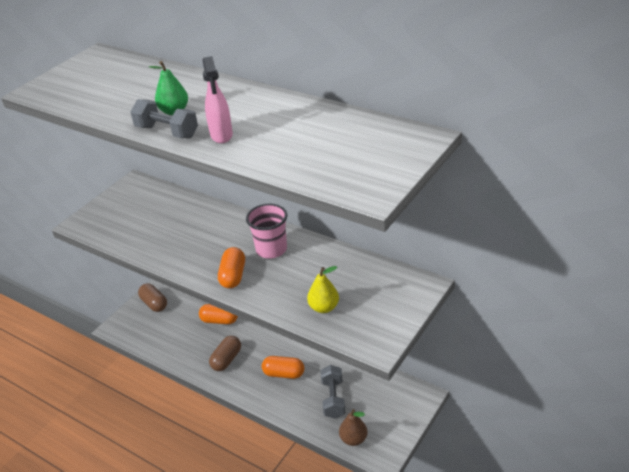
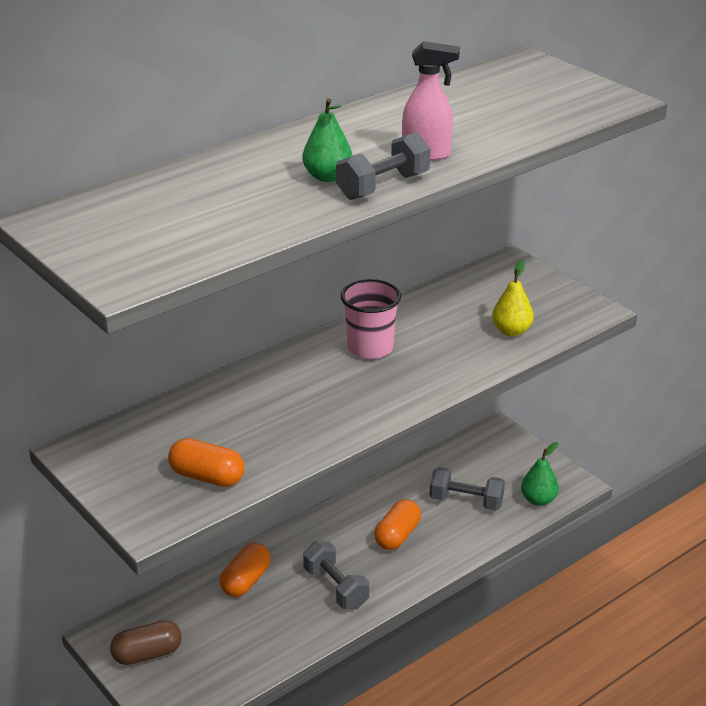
camera: 75 degrees left, 5 degrees down
(226, 360) = (336, 588): brown capsule -> grey dumbbell
(233, 276) = (406, 387): orange capsule -> orange capsule (207, 477)
(353, 439) = (538, 500): brown pear -> green pear

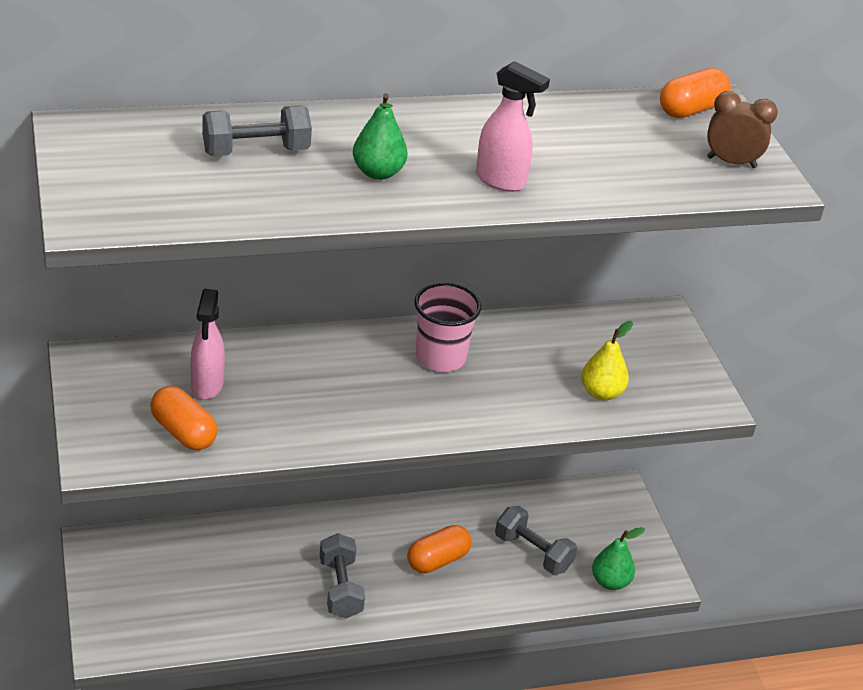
camera: 20 degrees right, 5 degrees up
(147, 654) = (123, 579): brown capsule -> none
(198, 434) = (207, 386): none -> pink spray bottle
(246, 581) = (259, 545): orange capsule -> orange capsule (691, 110)
(383, 186) = (423, 202): grey dumbbell -> grey dumbbell (256, 151)
(578, 95) = (731, 162): none -> brown clock

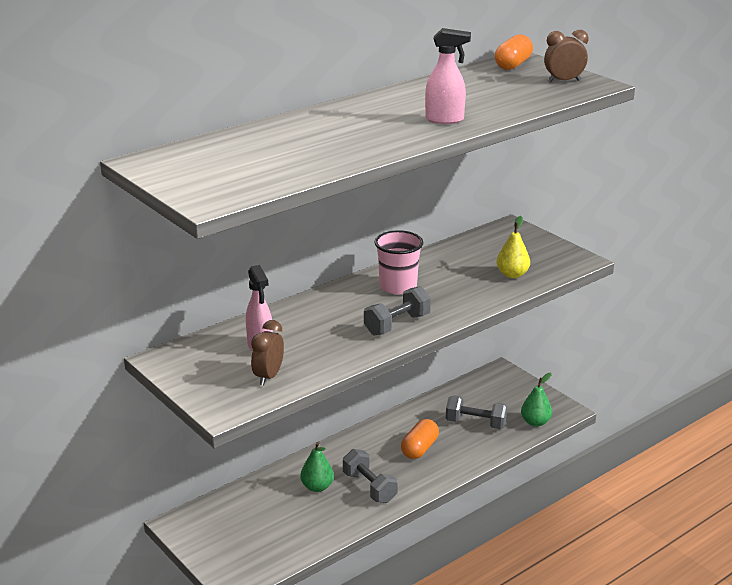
camera: 20 degrees left, 10 degrees down
(183, 432) = (268, 377): orange capsule -> brown clock
(256, 151) = (277, 143): grey dumbbell -> grey dumbbell (397, 324)
(378, 172) = (366, 134): green pear -> green pear (317, 487)

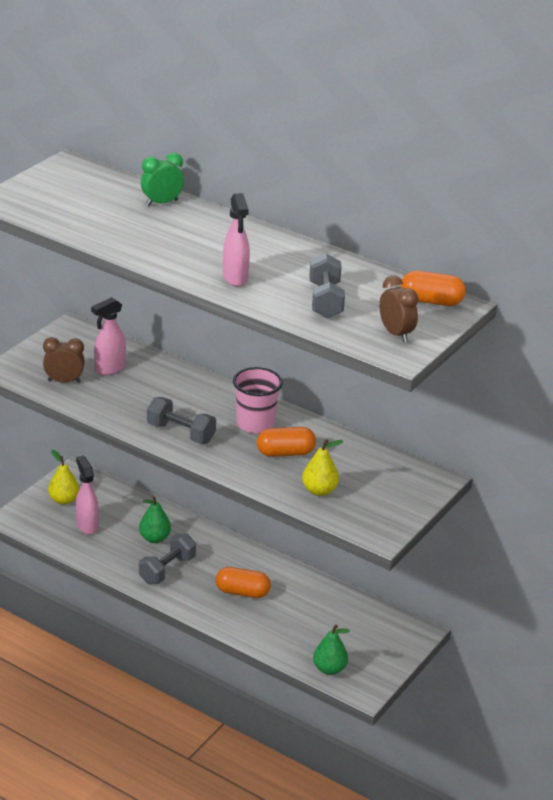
camera: 70 degrees right, 5 degrees up
(222, 539) = (64, 500): none -> yellow pear
(272, 131) = (162, 203): none -> green clock
(274, 529) = (87, 525): none -> pink spray bottle
(450, 280) = (285, 453): none -> orange capsule
(475, 423) = (305, 625): grey dumbbell -> grey dumbbell (325, 300)

